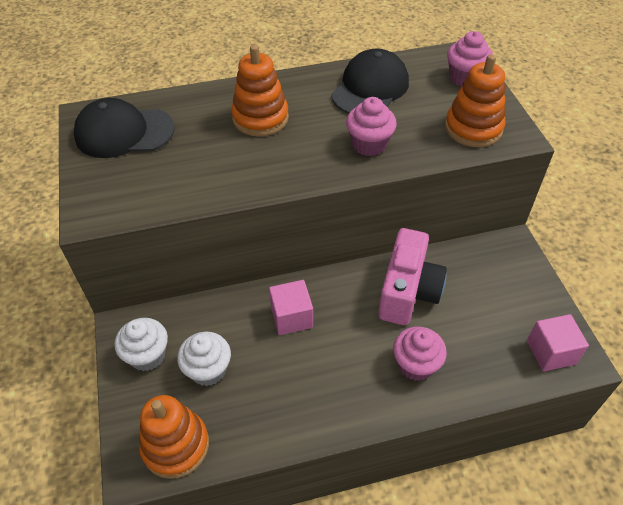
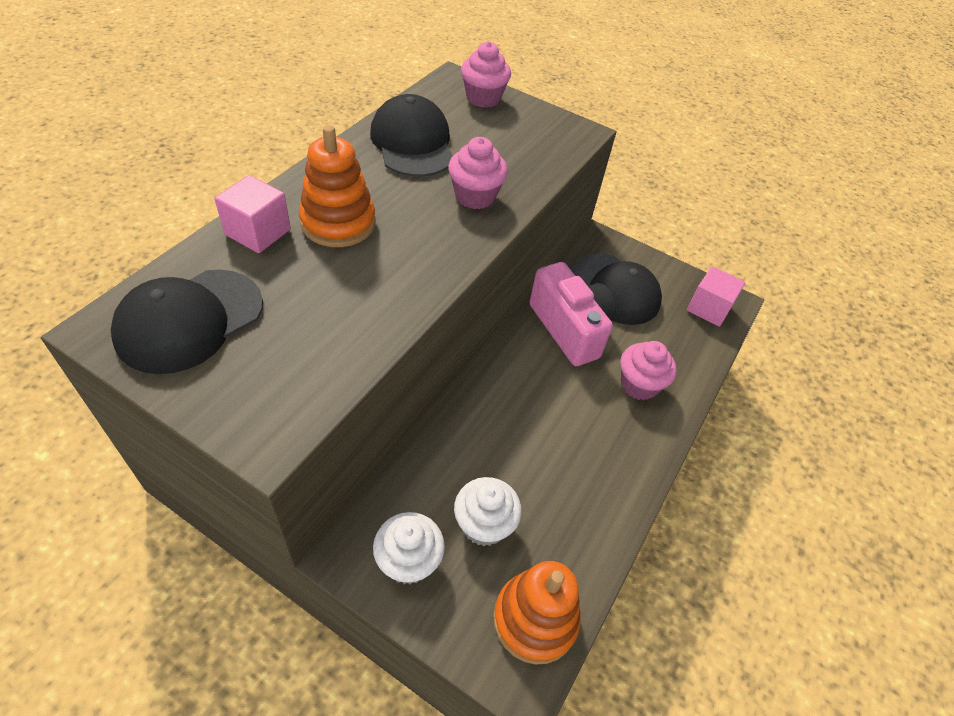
camera: 50 degrees left, 0 degrees up
(291, 317) = (503, 418): pink cube -> pink cube (258, 232)
(473, 128) = (541, 140): orange stacking toy -> none
(480, 286) = (615, 289): none -> black cap

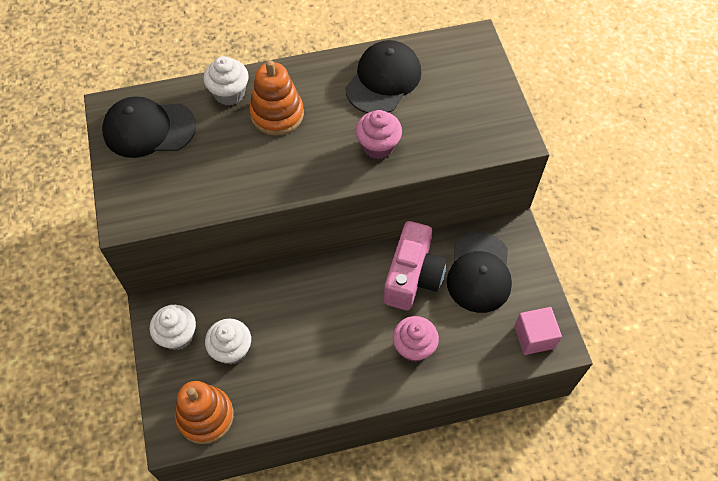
camera: 50 degrees right, 10 degrees up
(258, 232) = (229, 93): pink cube -> white cupcake
(483, 98) = (476, 68): pink cupcake -> none

